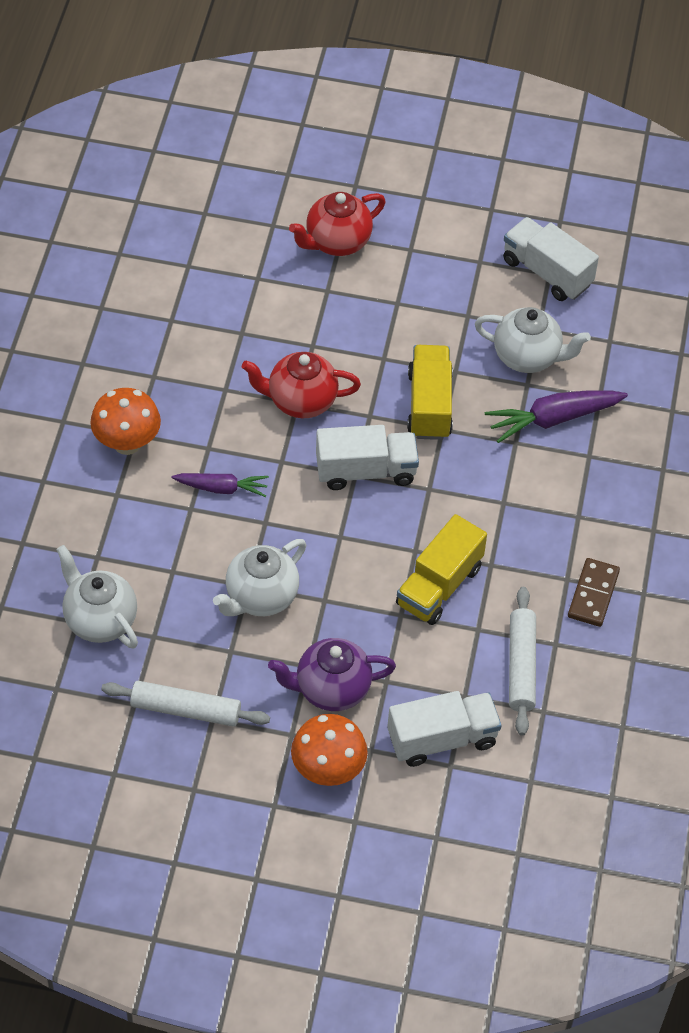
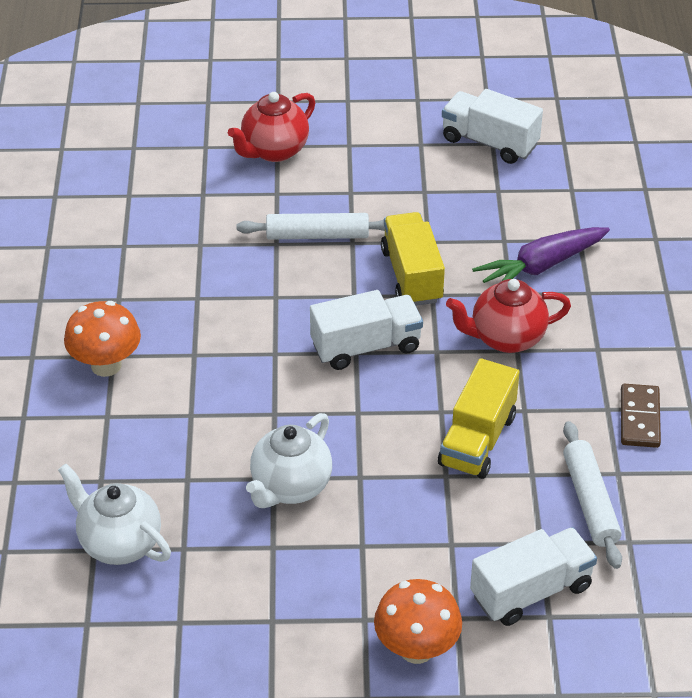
camera: 10 degrees left, 10 degrees down
(186, 710) = (239, 617): white rolling pin -> white rolling pin (317, 235)
(222, 488) = (219, 390): purple carrot -> none
(301, 401) = (279, 295): red teapot -> red teapot (506, 338)
(331, 689) = (394, 564): purple teapot -> none
(527, 357) = (496, 217): white teapot -> none

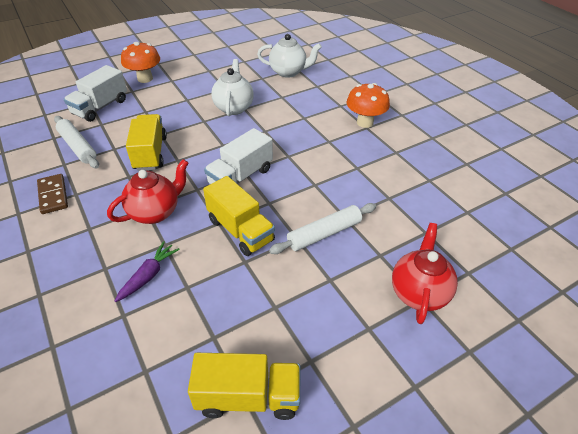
camera: 150 degrees right, 0 degrees up
(489, 142) = (248, 397): white truck -> yellow truck
(541, 266) = (148, 275): purple carrot -> purple carrot, size x0.65

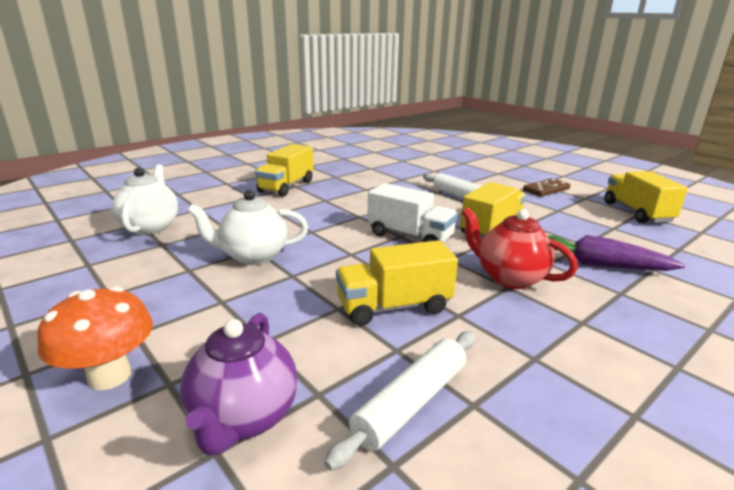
camera: 100 degrees left, 20 degrees down
(53, 195) = (559, 384): brown domino -> brown domino (546, 190)
(100, 107) = (243, 418): white truck -> purple teapot
(148, 275) = (596, 264): purple carrot -> purple carrot, size x1.55
(365, 122) = (286, 186): orange mushroom -> yellow truck
(418, 292) = (493, 173): red teapot -> none

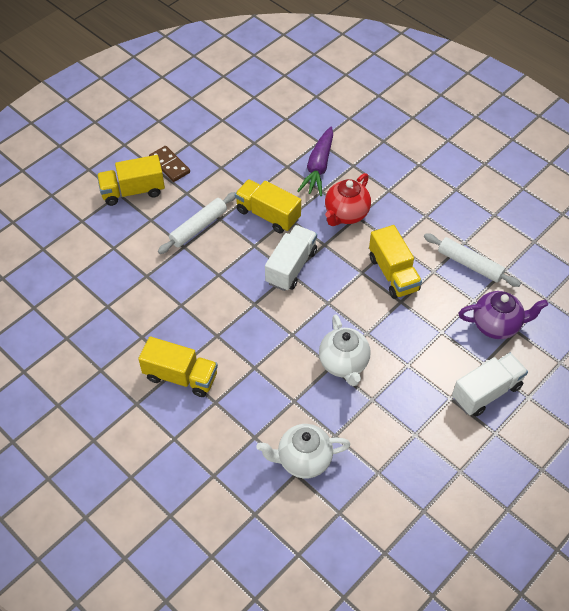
camera: 95 degrees left, 30 degrees up
(109, 376) = (486, 392): orange mushroom -> white truck
(636, 212) = (220, 120): yellow truck -> yellow truck (133, 191)

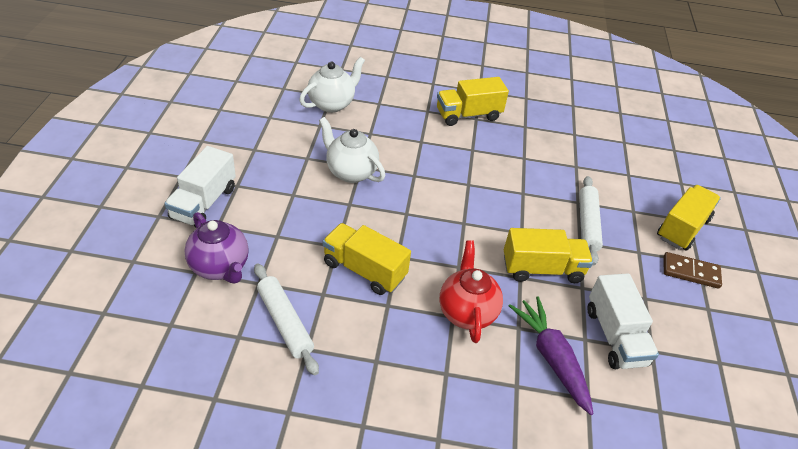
camera: 140 degrees right, 10 degrees down
(291, 267) = (468, 229): white truck -> white truck (615, 336)
(470, 264) = (285, 322): white rolling pin -> white rolling pin turned 60 degrees clockwise
(496, 325) = (220, 267): purple teapot -> purple teapot turned 90 degrees counterclockwise

